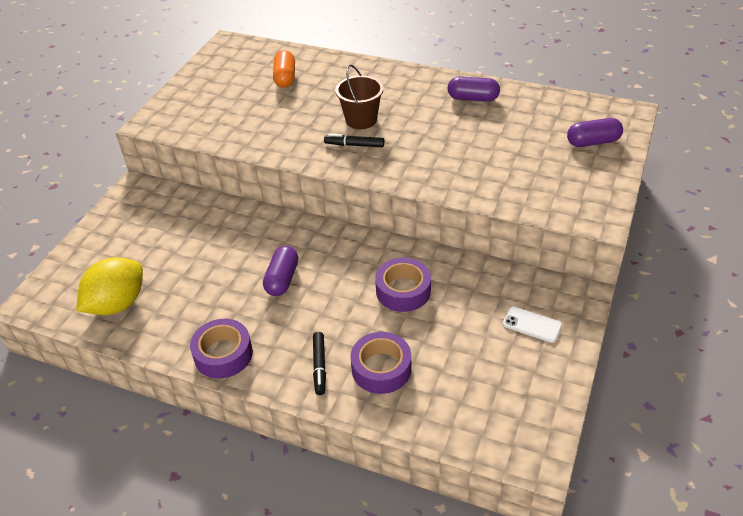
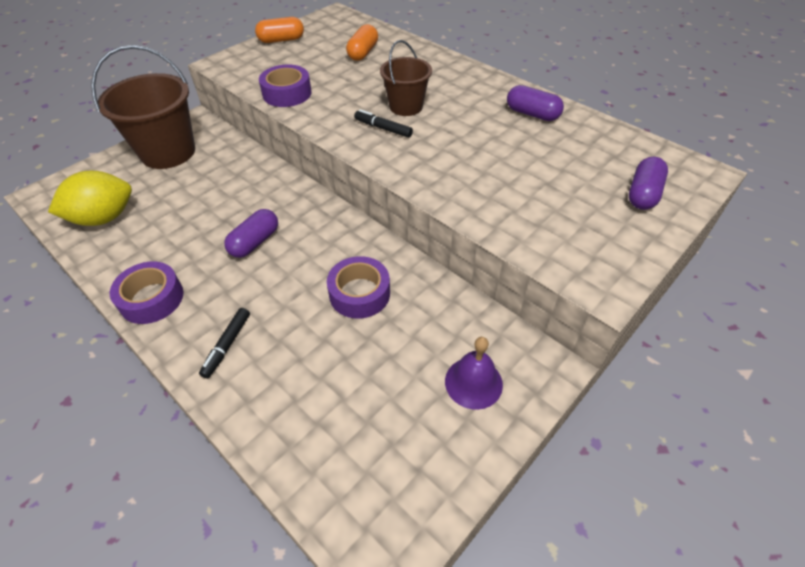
camera: 20 degrees right, 5 degrees up
(132, 225) = (168, 152): none -> brown bucket
(194, 84) = (281, 40): none -> orange capsule
(381, 368) = (284, 372): purple tape -> purple tape (287, 93)
(532, 325) = (473, 382): white phone -> purple bell
(593, 142) = (643, 194): purple capsule -> purple capsule turned 75 degrees counterclockwise

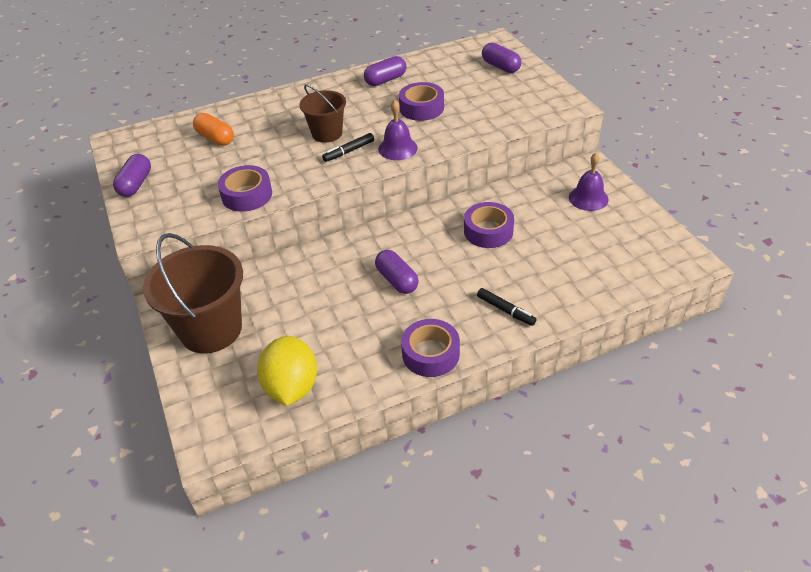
camera: 65 degrees left, 5 degrees down
(281, 40) = (136, 184): orange capsule -> purple capsule
(406, 158) = (397, 148): none -> purple bell
(496, 154) = (421, 108): none -> purple tape

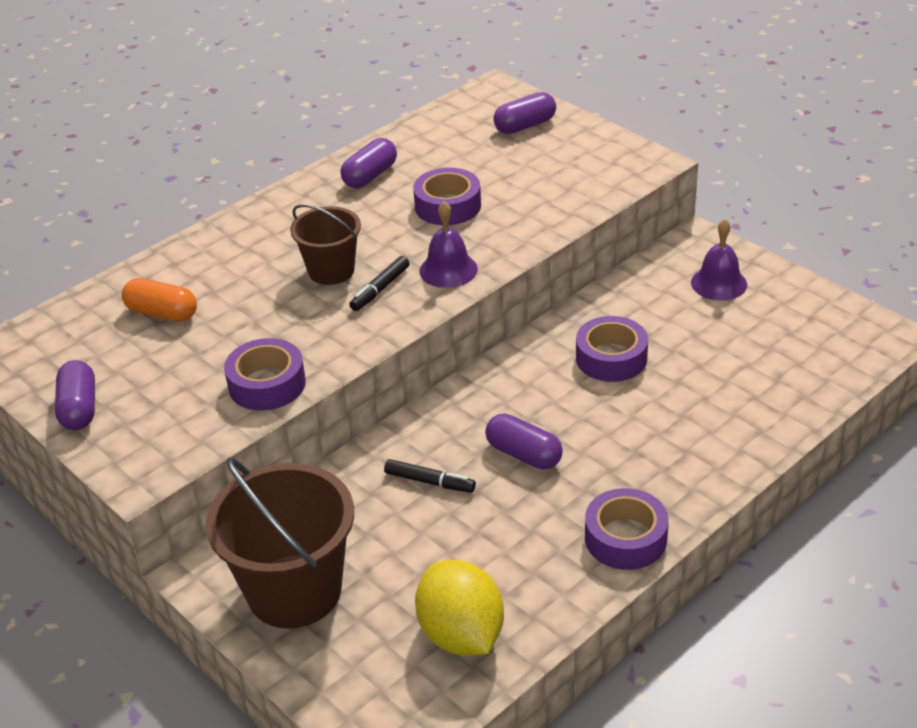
camera: 20 degrees left, 5 degrees down
(500, 67) = (525, 126): purple capsule -> purple capsule turned 60 degrees counterclockwise
(505, 310) = (692, 456): black marker -> black marker (430, 482)

